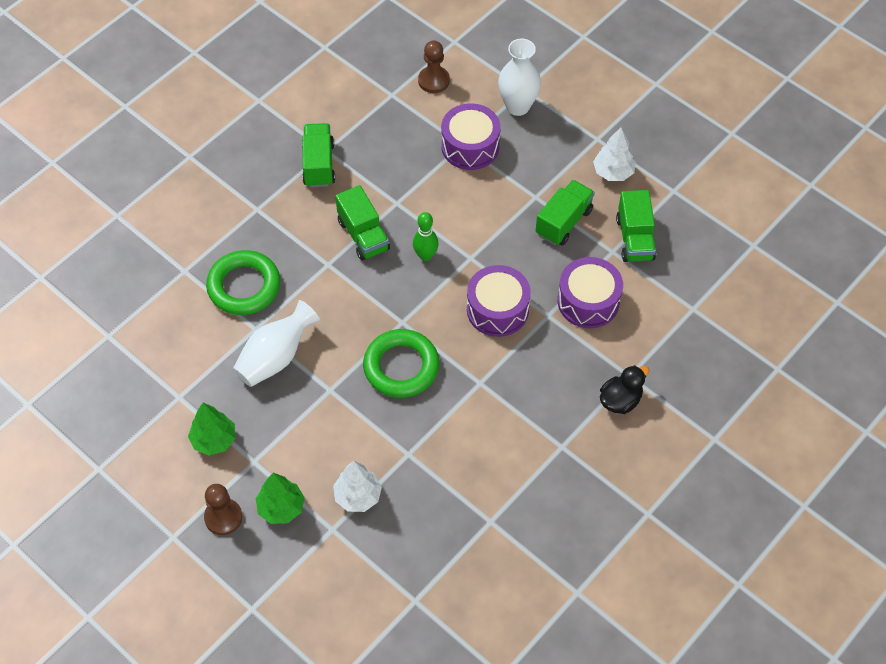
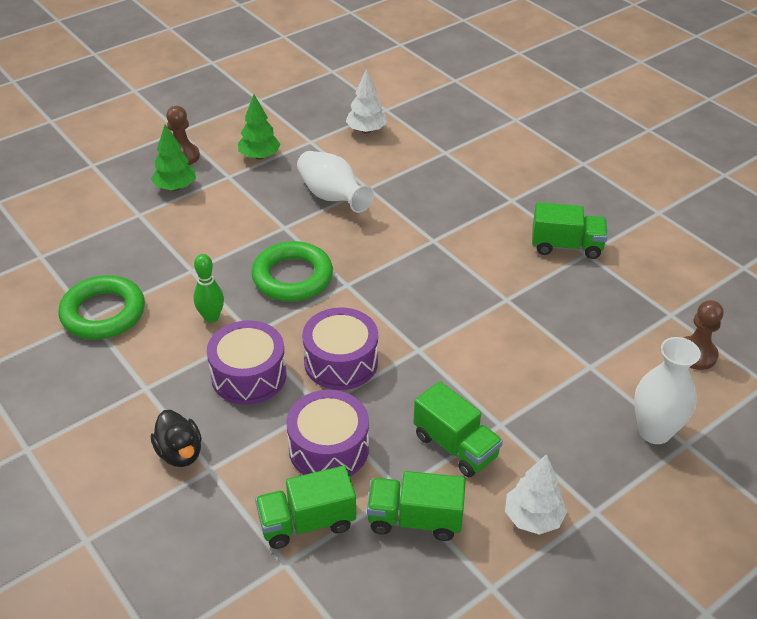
camera: 100 degrees right, 15 degrees down
(244, 286) = (418, 184): green ring -> green ring (103, 313)
(358, 496) = (163, 232): white tree -> white tree (366, 130)
(363, 235) = (465, 268): green truck -> green truck (307, 522)
(425, 255) = (429, 313): green bowling pin -> green bowling pin (211, 317)
(470, 146) = (587, 373): purple drum -> purple drum (249, 375)

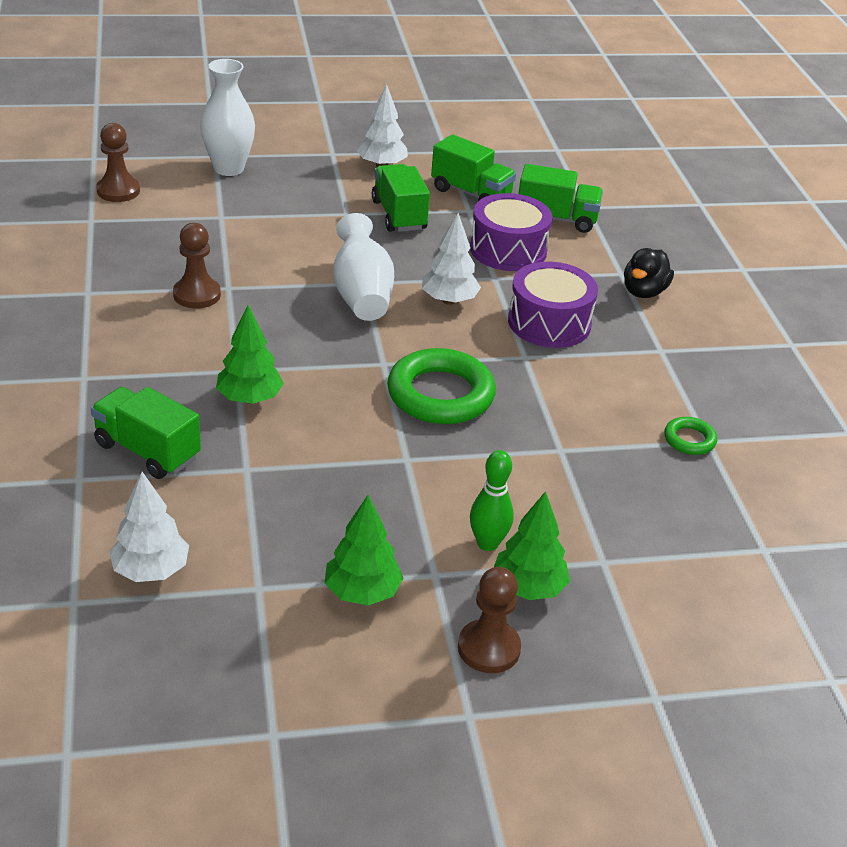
camera: 155 degrees left, 5 degrees down
(103, 313) = (689, 440): green ring -> green ring, size x0.48
(180, 453) = (644, 292): black duck -> black duck turned 150 degrees counterclockwise
(211, 317) = (561, 388): green bowling pin -> green bowling pin (487, 543)
(332, 197) = (308, 475): white vase -> white vase (361, 294)
(341, 362) = (449, 300): purple drum -> white tree
(407, 225) = (249, 398): none -> green tree
(519, 283) = (197, 295): none -> brown pawn
(566, 246) = (97, 307): green truck -> green truck (147, 451)

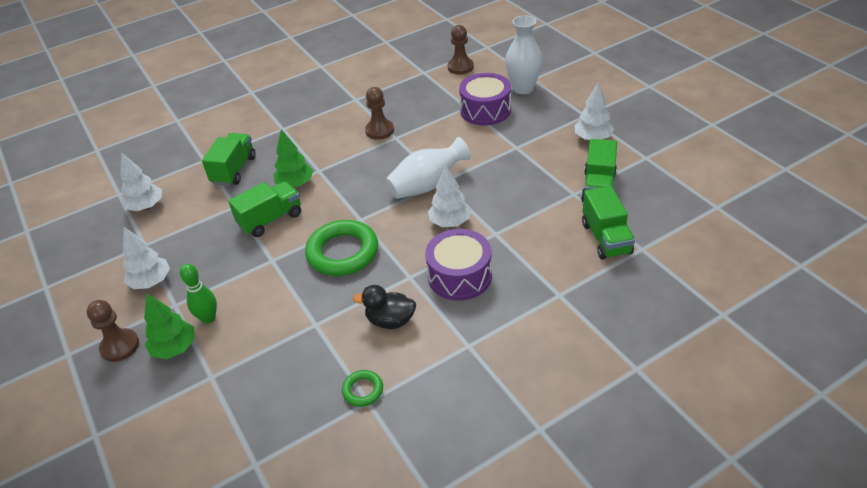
camera: 75 degrees right, 5 degrees up
(362, 592) = (151, 282): green tree -> white tree
(399, 215) = (535, 167): green truck -> green truck (271, 219)
(508, 250) = (538, 228): purple drum -> purple drum (485, 110)
(644, 292) = (543, 314): black duck -> black duck (390, 321)

